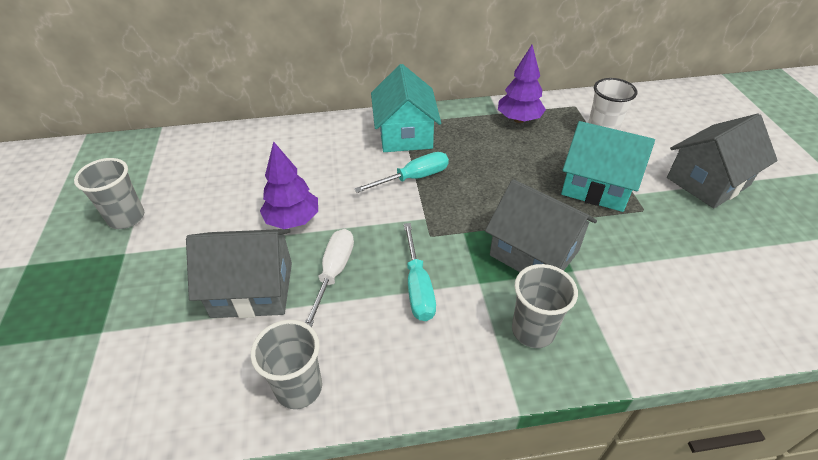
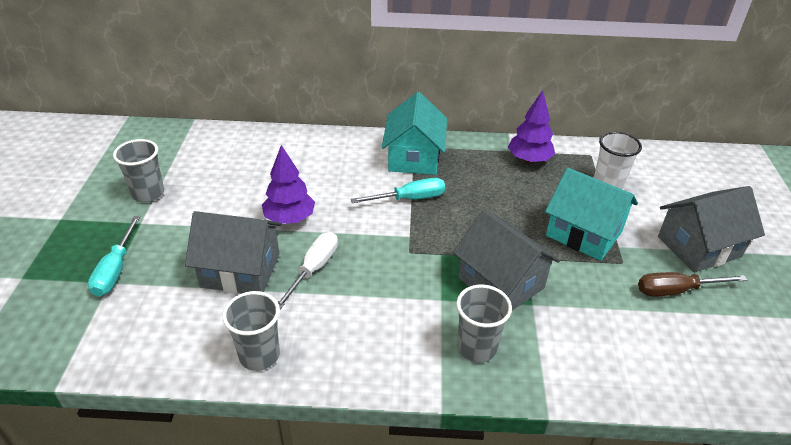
camera: 10 degrees right, 5 degrees down
(418, 287) = (384, 293): turquoise screwdriver -> turquoise screwdriver (115, 270)
(704, 230) = (676, 291): none -> brown screwdriver

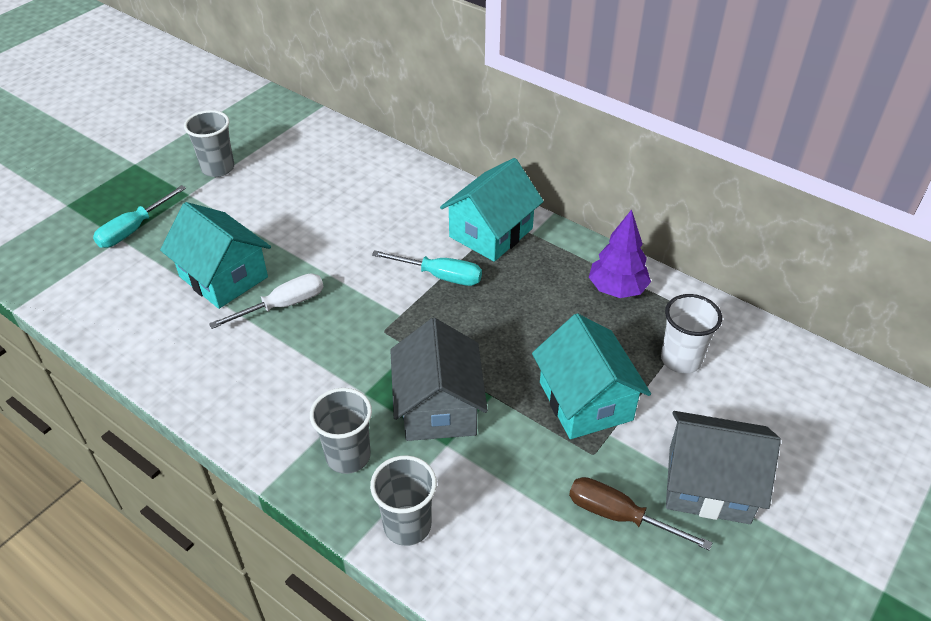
camera: 35 degrees right, 5 degrees up
(240, 270) = (223, 277): grey house -> turquoise house
(259, 355) = (168, 361): grey cup -> grey cup (407, 525)
(289, 218) = (310, 246): purple tree -> none

